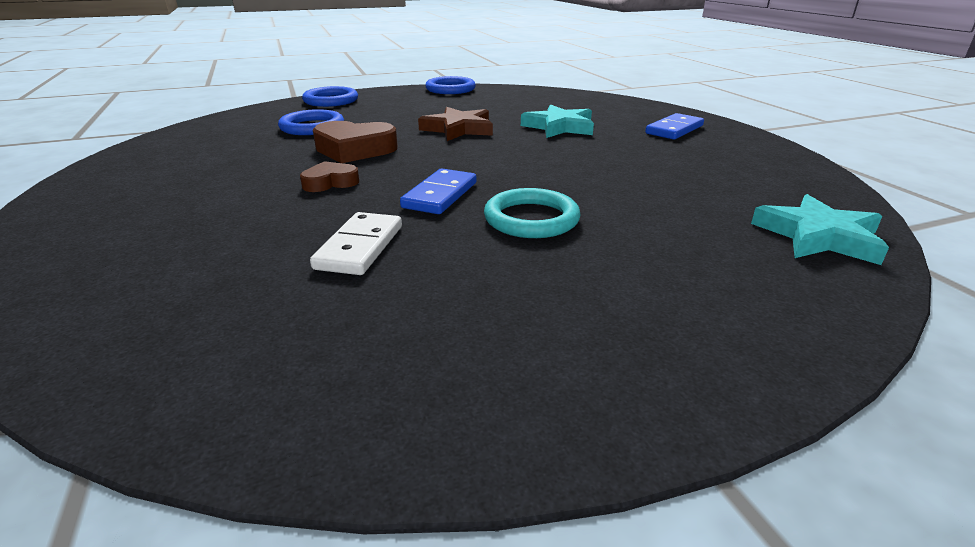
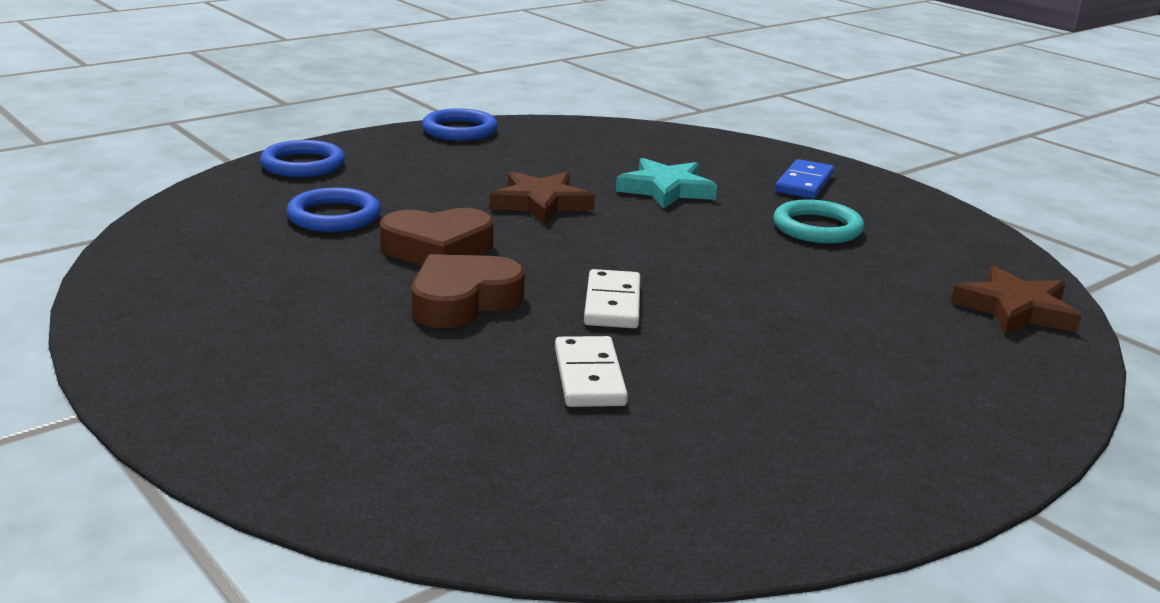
camera: 20 degrees left, 5 degrees down
(330, 182) = (463, 301): brown heart -> brown heart, size x1.73
(440, 195) = (612, 304): blue domino -> white domino
(531, 219) = (737, 322): turquoise ring -> turquoise ring (817, 228)
(818, 236) = (1015, 309): turquoise star -> brown star

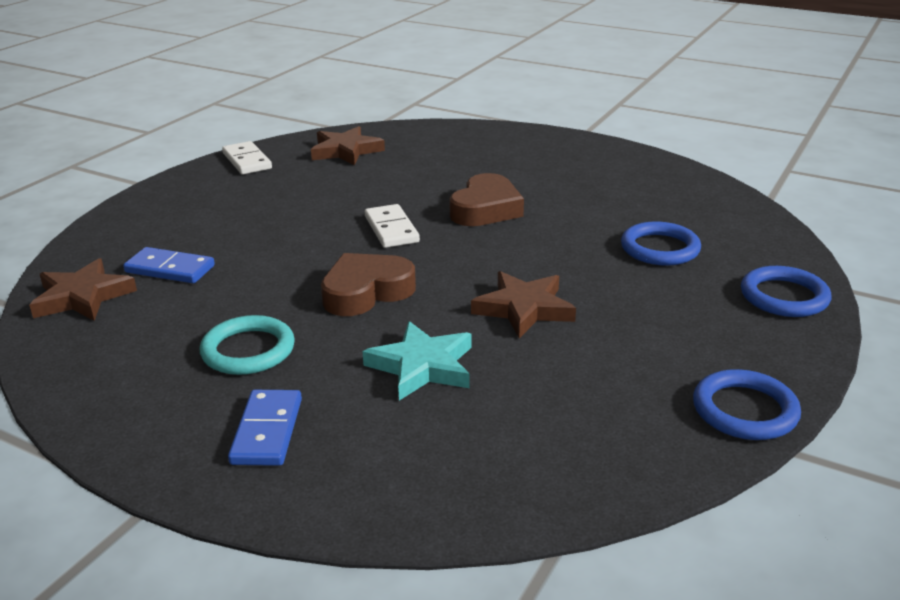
camera: 160 degrees right, 5 degrees up
(438, 249) = (548, 241): brown heart -> brown heart (366, 292)
(589, 377) = (375, 187): white domino -> white domino (247, 161)
(592, 481) = (346, 151): none -> brown star
(916, 318) = (170, 269): none -> blue domino

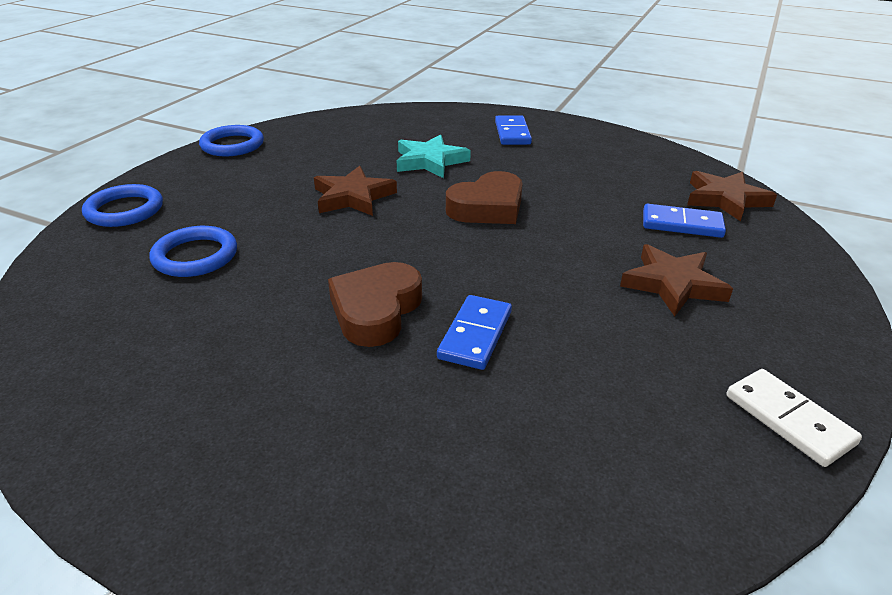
camera: 175 degrees right, 5 degrees up
(248, 350) = (554, 167): turquoise ring -> none
(346, 151) = (635, 461): brown star -> brown star (673, 284)
(391, 229) = (487, 275): white domino -> none
(413, 195) = (475, 335): none -> blue domino

